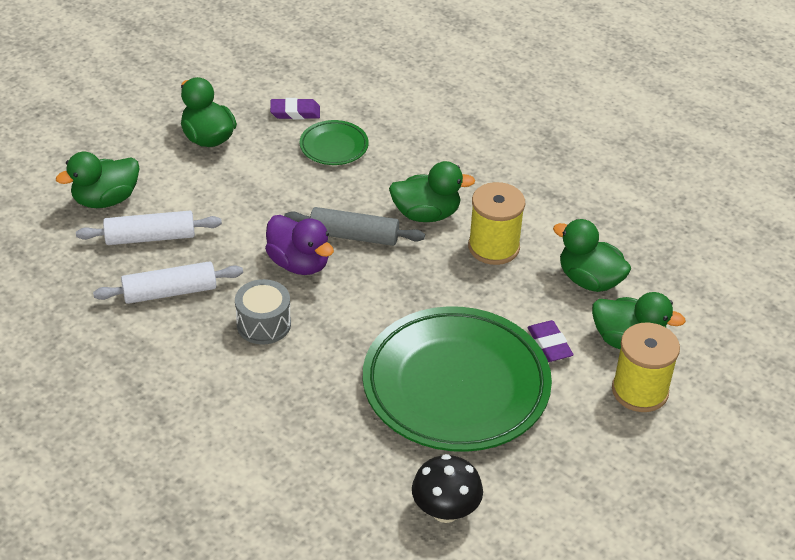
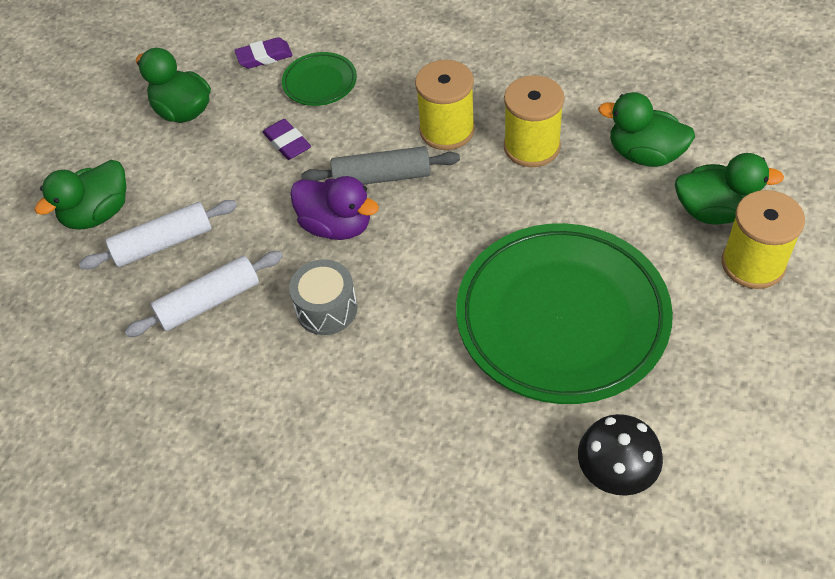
camera: 10 degrees left, 10 degrees up
(426, 214) = (447, 130): green duck -> yellow spool
(549, 344) = (637, 239): purple eraser -> purple eraser (287, 143)

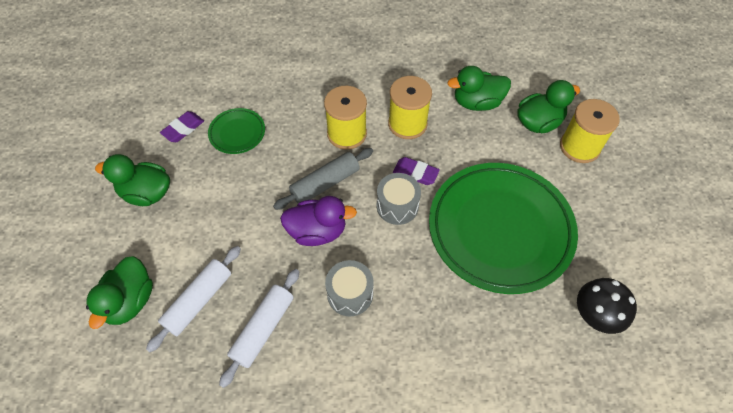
camera: 35 degrees left, 5 degrees up
(287, 143) = (242, 186): purple eraser -> purple eraser (415, 173)
(450, 236) = (397, 206): none -> grey drum

